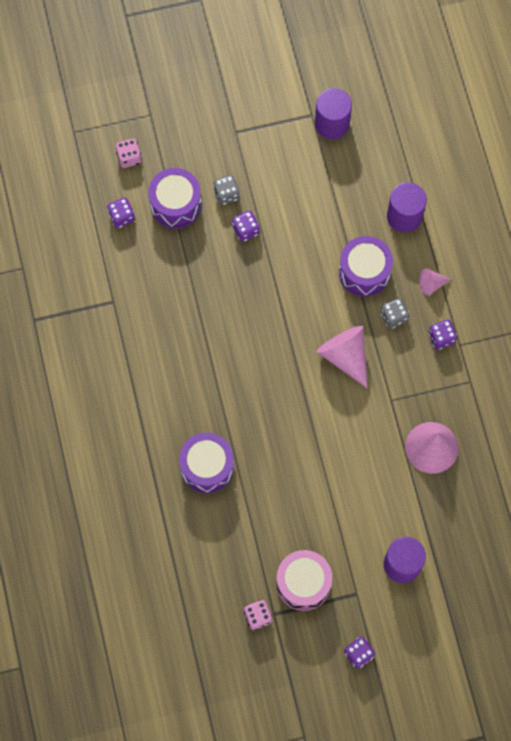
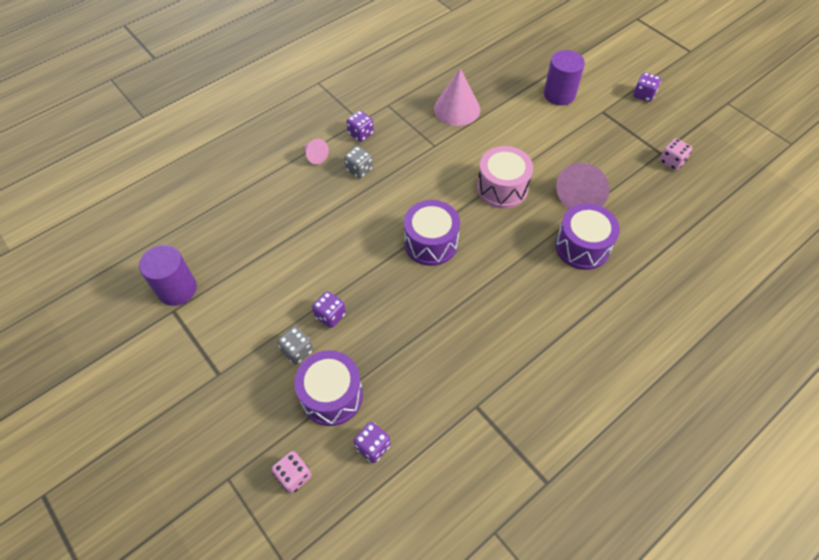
camera: 115 degrees left, 15 degrees down
(303, 583) = (622, 144): pink drum -> pink drum (502, 188)
(345, 356) = (415, 189): pink cone -> pink cone (581, 195)
(364, 272) = (327, 205): purple drum -> purple drum (431, 243)
(404, 216) = (257, 196): purple cylinder -> none

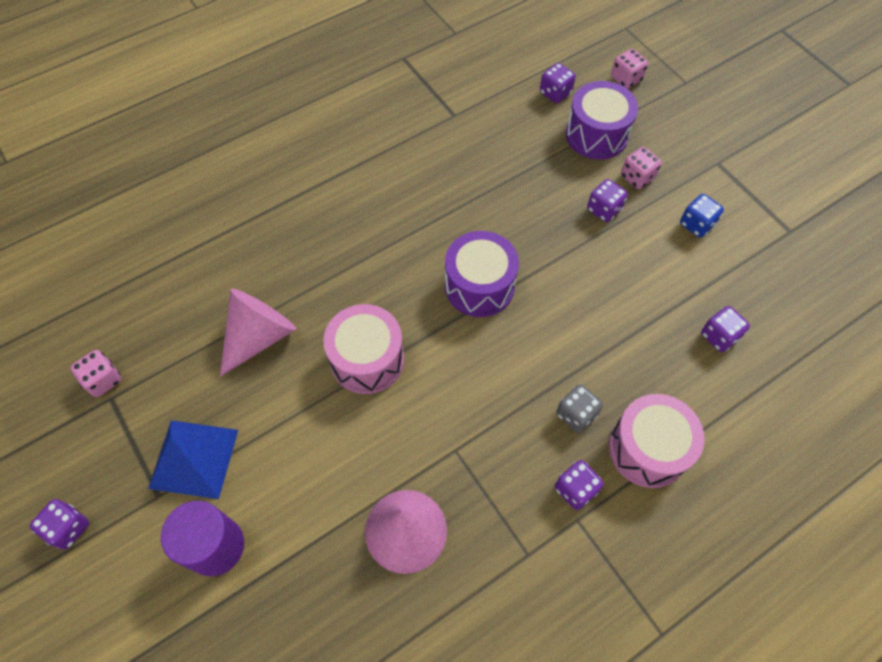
camera: 175 degrees left, 5 degrees up
(177, 289) = (794, 256): purple cylinder -> none
(252, 309) = (696, 224): none -> blue dice
(254, 224) = (719, 336): none -> purple dice
(297, 351) = (637, 177): grey dice -> pink dice
(315, 156) = (647, 449): pink cone -> pink drum
(582, 247) = (288, 263): purple drum -> none
(591, 129) = (194, 458): none -> blue pyramid

